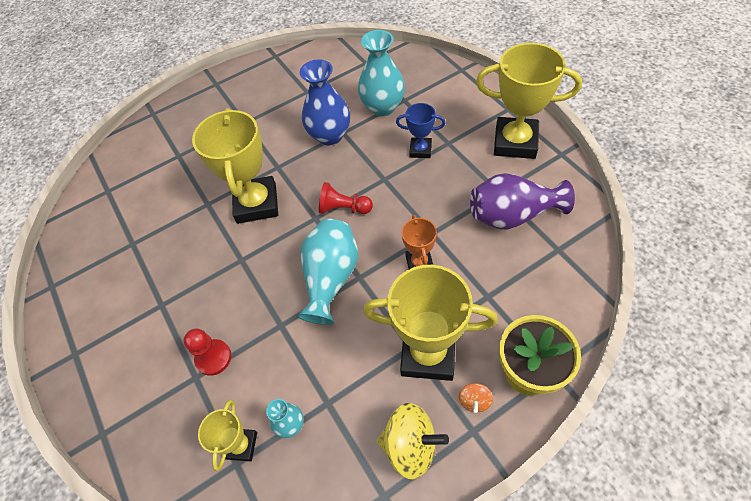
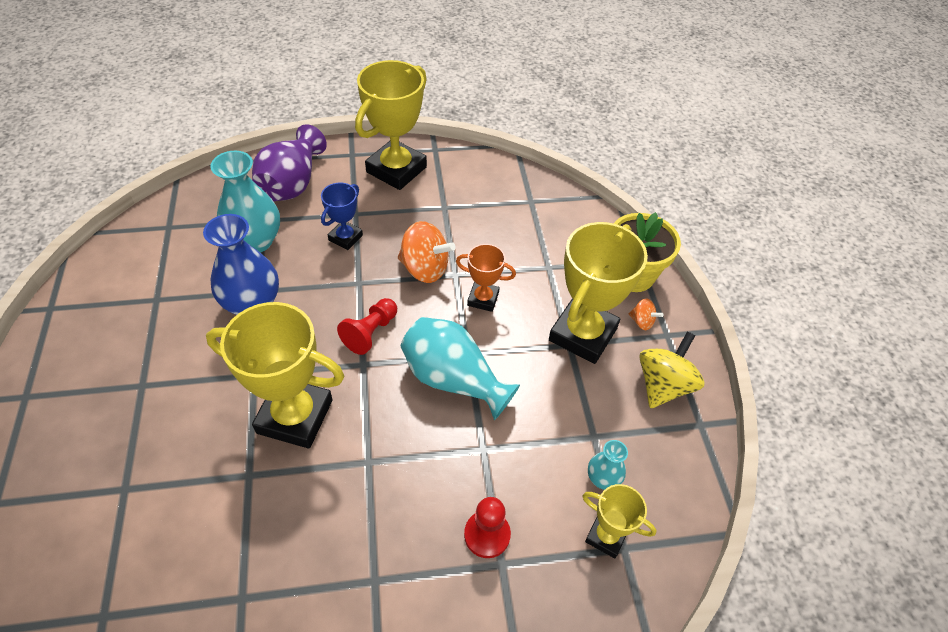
camera: 75 degrees left, 5 degrees down
(424, 211) = (425, 268): none -> orange spinning top
(512, 215) = (476, 211): purple vase -> purple vase (292, 184)

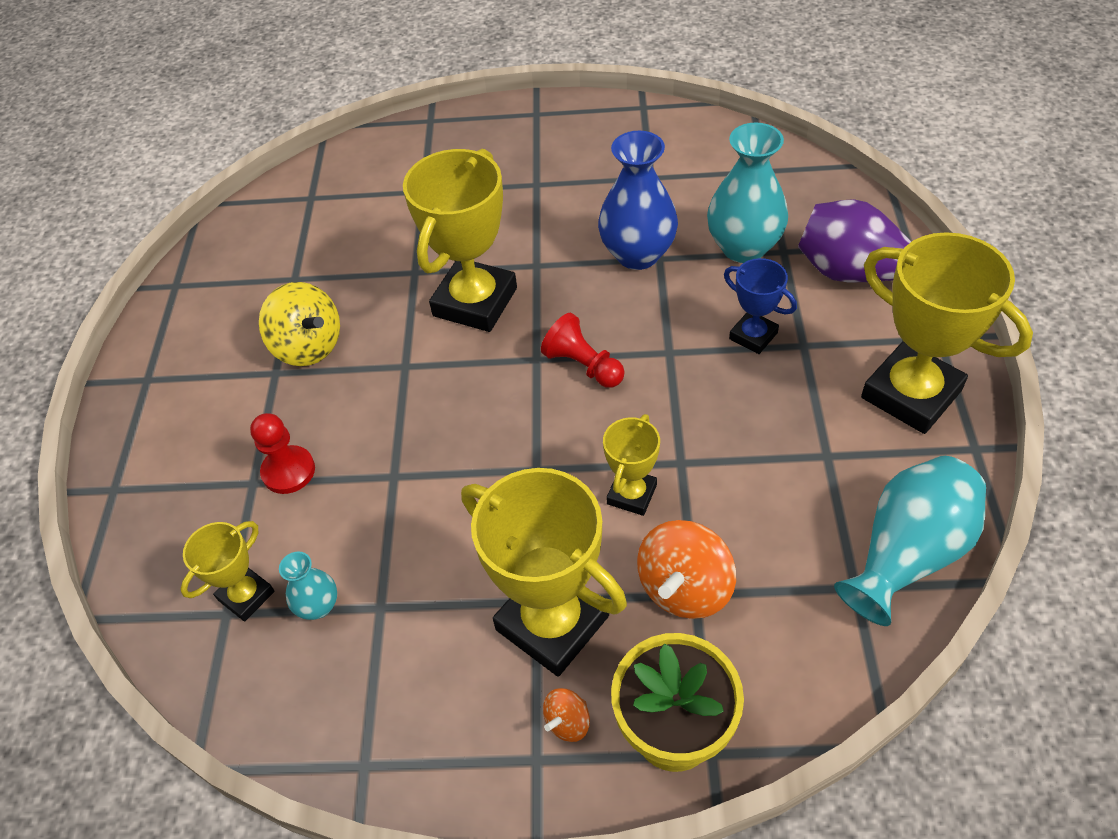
camera: 105 degrees right, 0 degrees up
(425, 268) = (693, 426): orange spinning top -> orange spinning top (684, 588)
(453, 379) = (498, 450): turquoise vase -> turquoise vase (907, 553)
(483, 299) = (631, 494): orange trophy -> yellow trophy
(663, 385) = (442, 725): yellow spinning top -> yellow spinning top (308, 346)

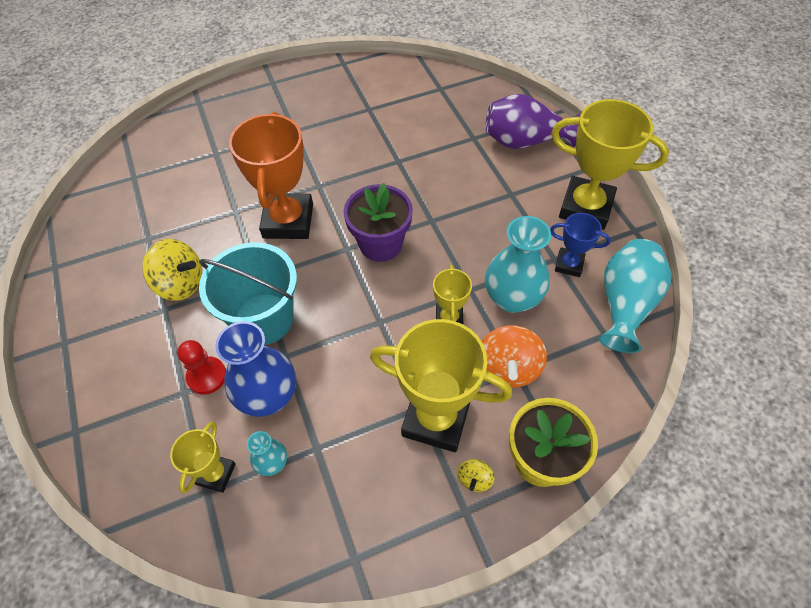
camera: 25 degrees left, 5 degrees up
(388, 420) = (264, 319): none -> turquoise bucket
(475, 302) = (288, 221): yellow trophy -> orange trophy
(568, 722) = (474, 479): orange spinning top -> yellow spinning top
(583, 365) = (380, 244): red pawn -> purple flower pot
(637, 254) = (383, 162): blue vase -> blue vase (268, 396)
(743, 248) = (448, 141): turquoise vase -> turquoise vase (512, 298)
(753, 336) = (479, 196): blue trophy -> blue trophy (569, 264)

